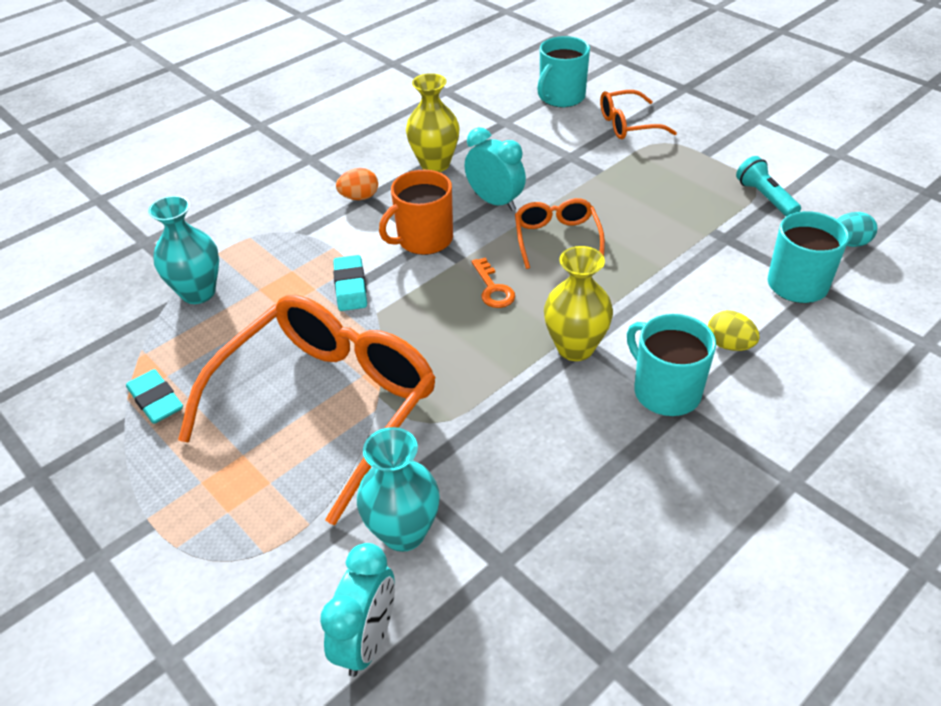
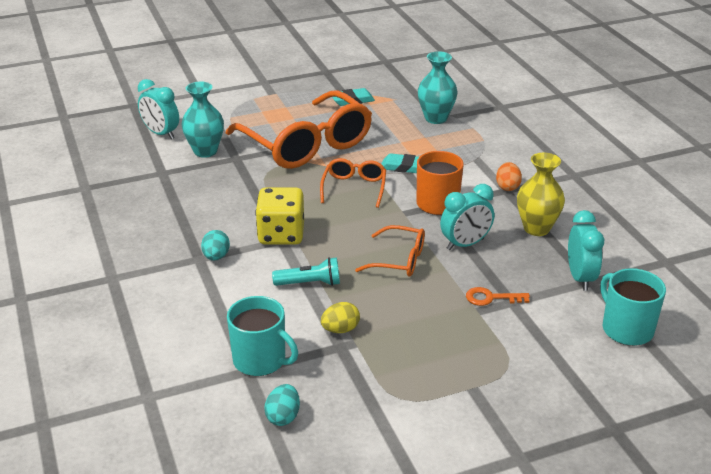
camera: 110 degrees right, 10 degrees down
(493, 289) = (362, 218): orange key -> orange key (491, 298)
(504, 128) = (580, 278): none -> turquoise clock
(575, 348) = (281, 234): yellow vase -> yellow dice
(627, 124) = (552, 355): orange glasses -> orange glasses (354, 188)
(665, 391) = (216, 257): turquoise mug -> turquoise egg
(729, 345) = (230, 298): yellow egg -> yellow egg (340, 329)
(765, 198) = (379, 395): turquoise flashlight -> turquoise flashlight (310, 283)

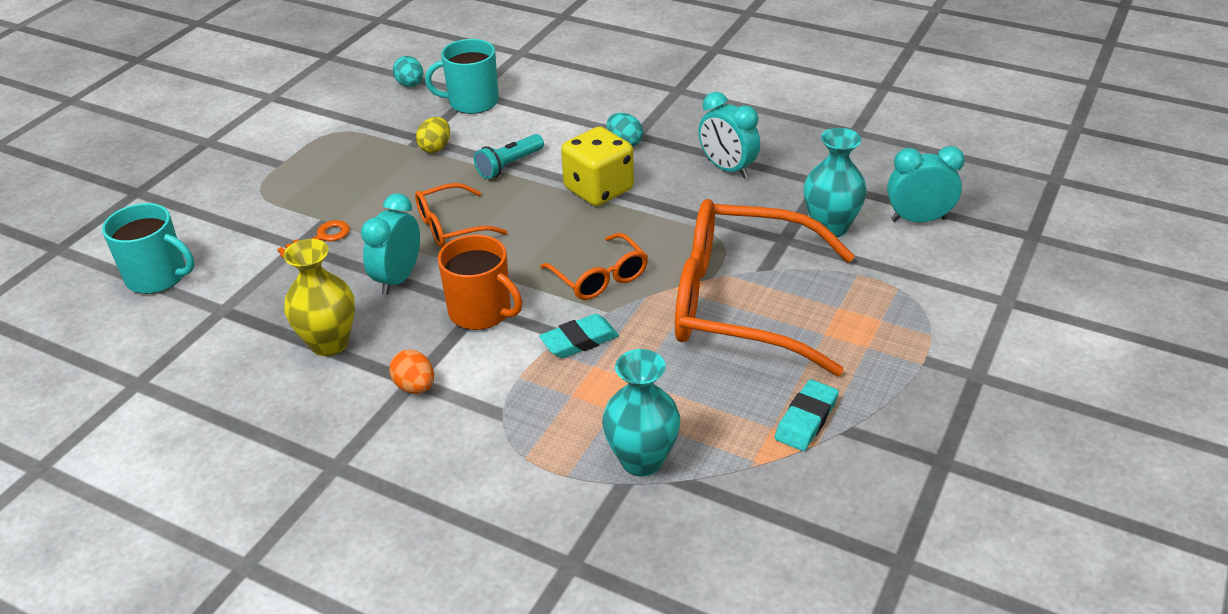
camera: 140 degrees right, 5 degrees up
(580, 278) = (237, 307): turquoise clock -> turquoise clock (727, 169)

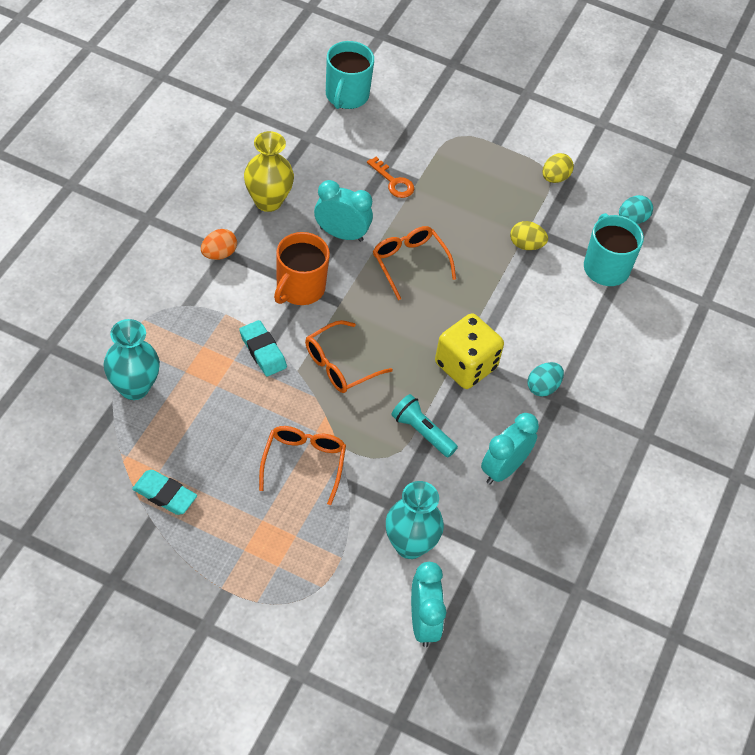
camera: 80 degrees right, 15 degrees up
(342, 127) = (555, 178): none -> yellow egg
(509, 165) = (500, 299): turquoise flashlight -> turquoise flashlight (422, 432)
(740, 303) = (304, 462): orange glasses -> orange glasses, size x0.48

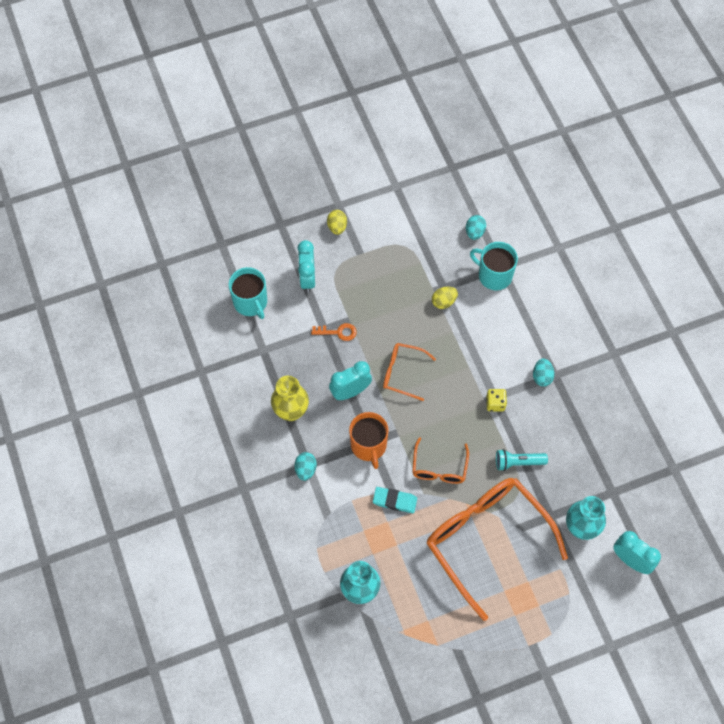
camera: 40 degrees left, 10 degrees up
(164, 495) = (446, 629): turquoise eraser -> none
(219, 254) = (305, 469): orange egg -> turquoise egg
(304, 462) = (486, 539): orange glasses -> orange glasses, size x2.10
(465, 366) = (495, 403): yellow dice -> yellow dice, size x0.53
(503, 469) = (574, 441): turquoise clock -> turquoise clock (307, 278)
(555, 178) = (411, 245): yellow egg -> yellow egg (337, 227)

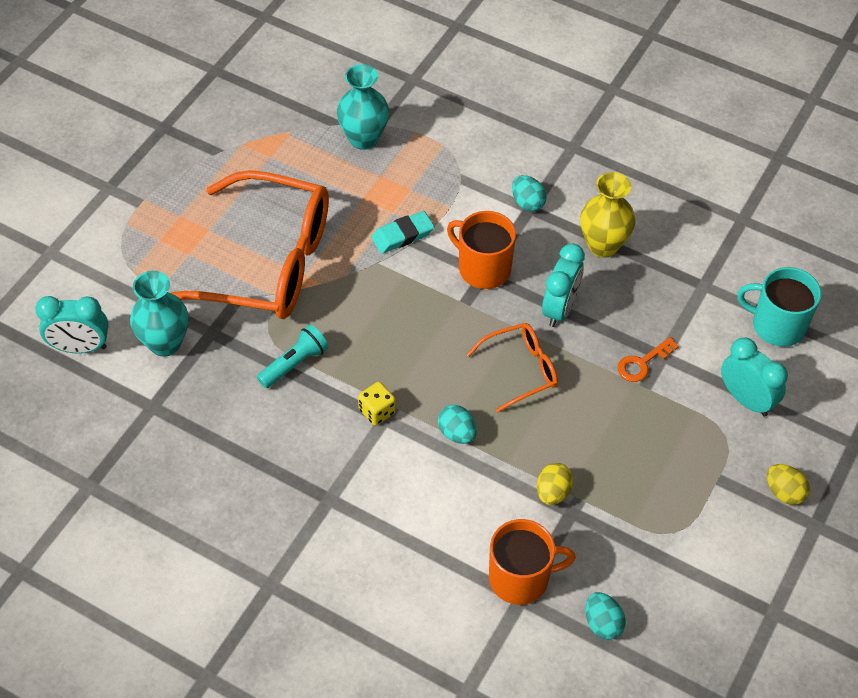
camera: 140 degrees right, 10 degrees down
(439, 468) = (382, 298): orange glasses -> none
(494, 275) = (520, 578): turquoise mug -> orange mug
(542, 377) = (344, 484): turquoise egg -> turquoise egg (457, 433)

